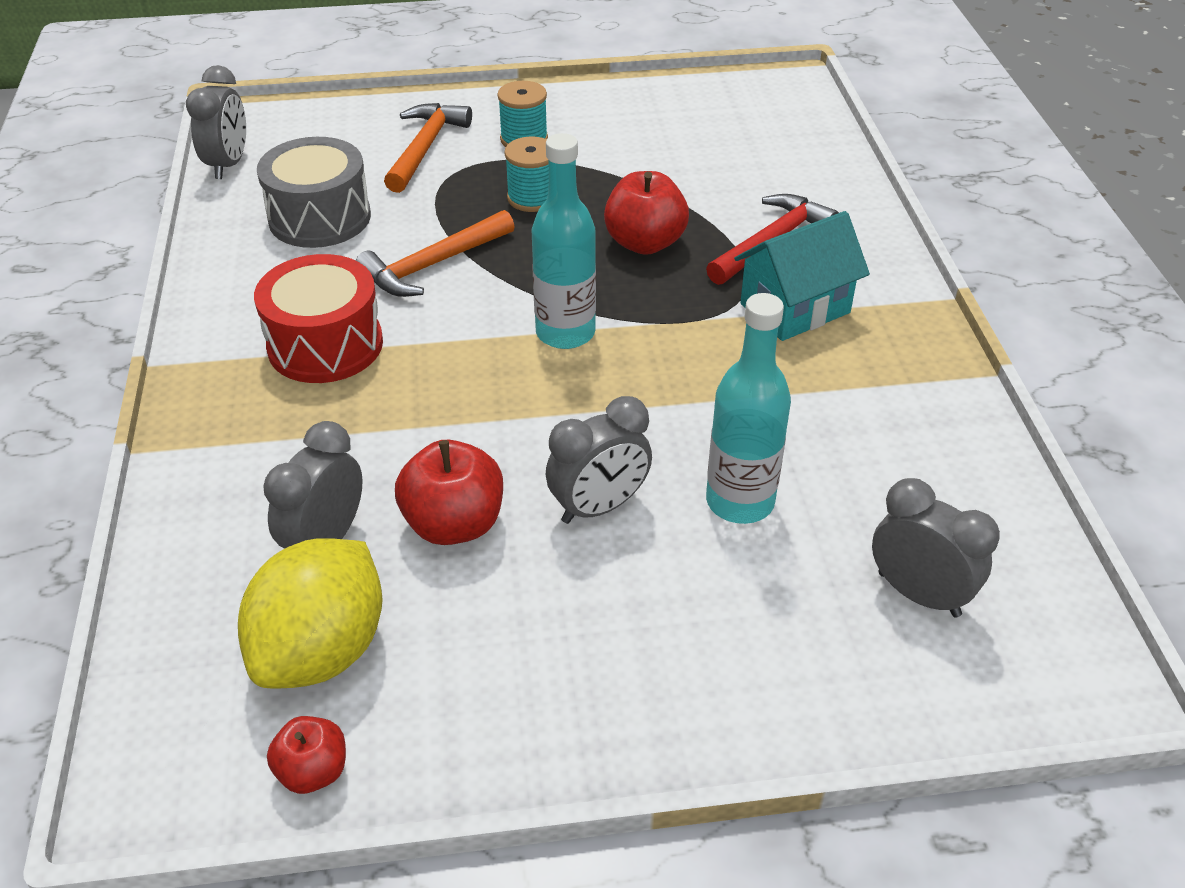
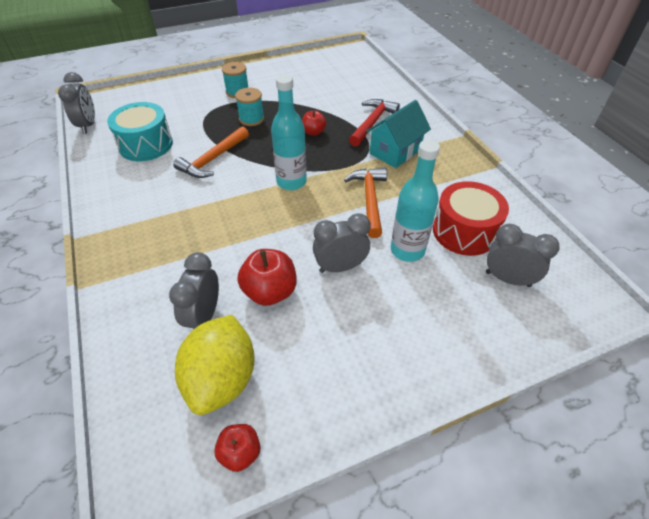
camera: 15 degrees left, 5 degrees up
(320, 218) = (146, 145): grey drum -> turquoise drum
(325, 345) = (170, 209): red drum -> red drum (464, 231)
(425, 148) = (189, 103): orange hammer -> orange hammer (369, 200)
(599, 507) = (340, 267): grey clock -> grey clock turned 150 degrees counterclockwise
(645, 243) = (313, 132): red apple -> red apple, size x0.60

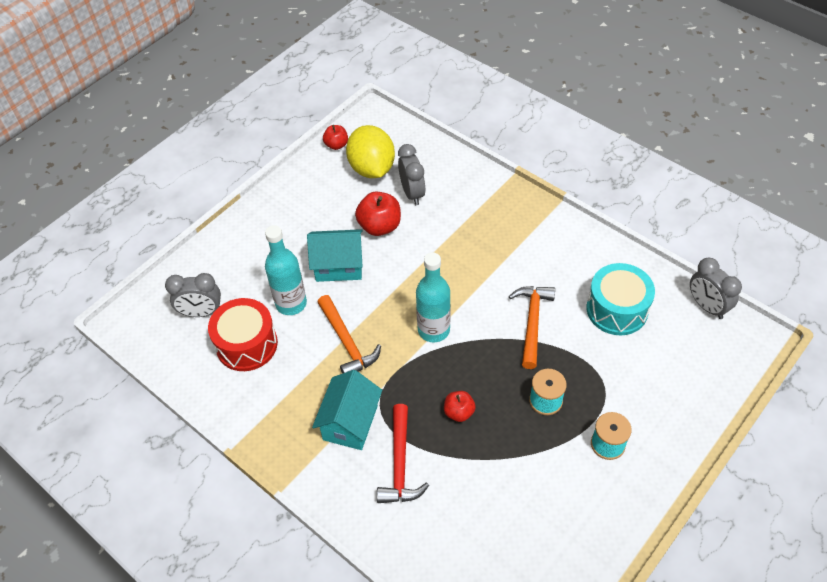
camera: 155 degrees right, 5 degrees up
(340, 267) = (339, 266): grey clock -> turquoise house

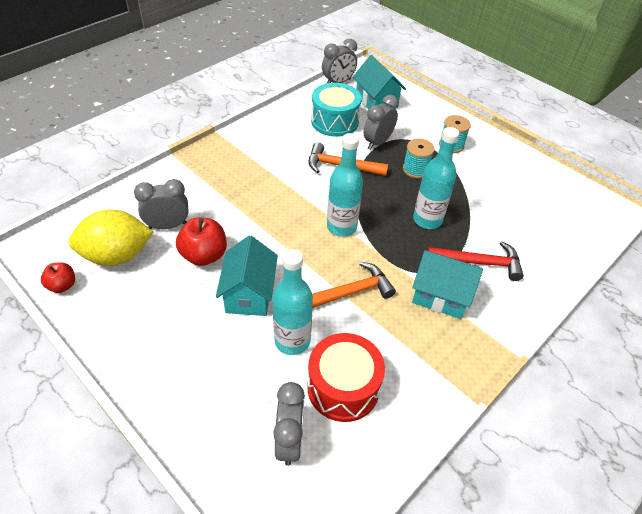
camera: 90 degrees left, 5 degrees down
(459, 412) = (427, 220): red apple -> turquoise bottle
(588, 358) = (378, 142): none -> grey clock
(677, 353) = (376, 102): none -> turquoise house

